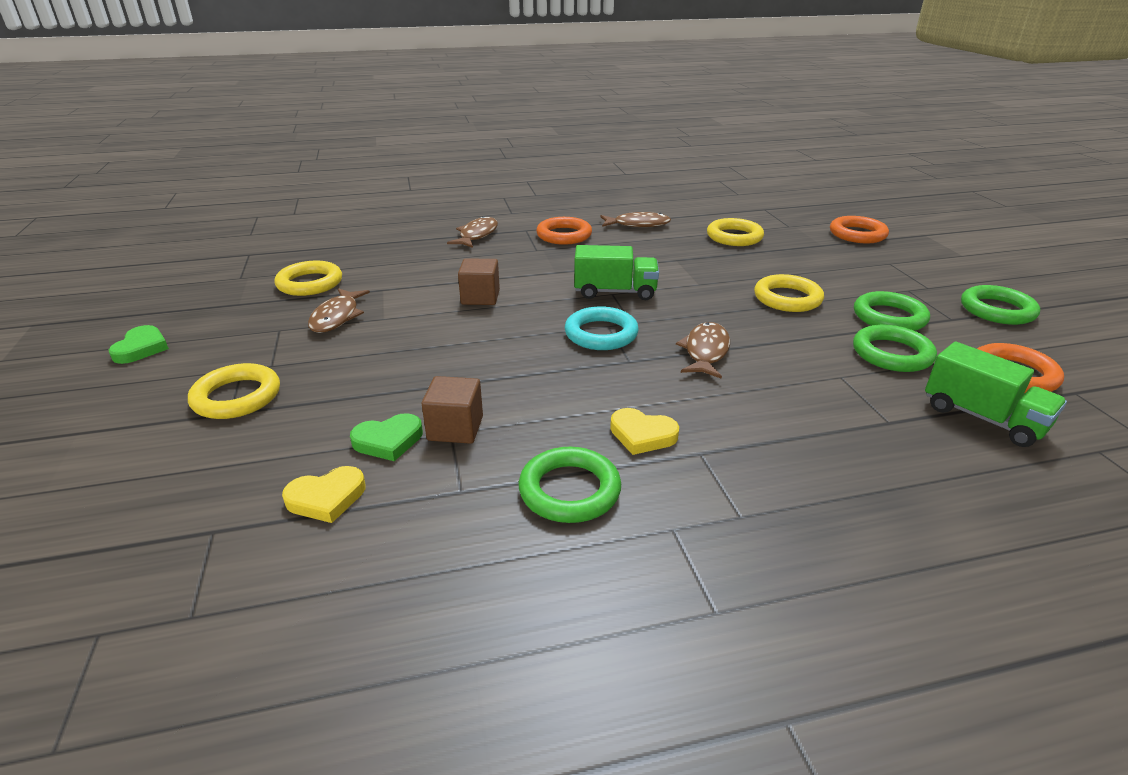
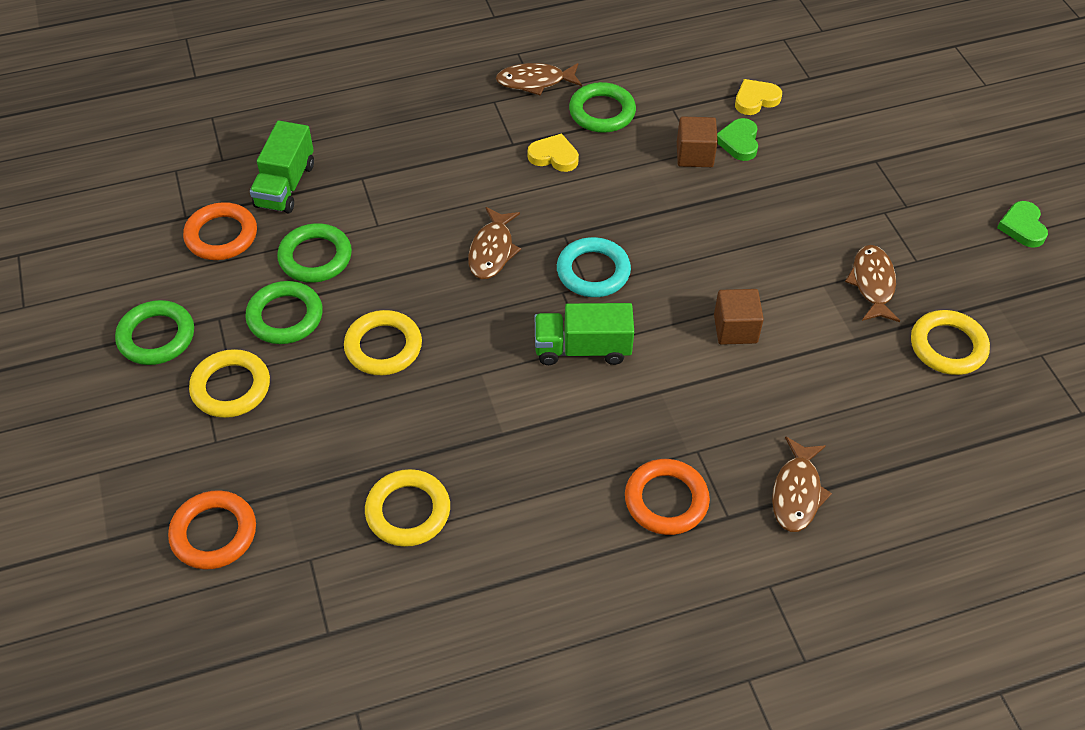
camera: 175 degrees right, 20 degrees up
(237, 397) = (883, 175): yellow ring -> yellow ring (231, 387)
(388, 441) = (739, 142): green heart -> green heart turned 60 degrees counterclockwise
(638, 224) = (554, 548): brown fish -> brown fish (535, 82)
(982, 418) = (285, 185): green truck -> green truck turned 120 degrees counterclockwise

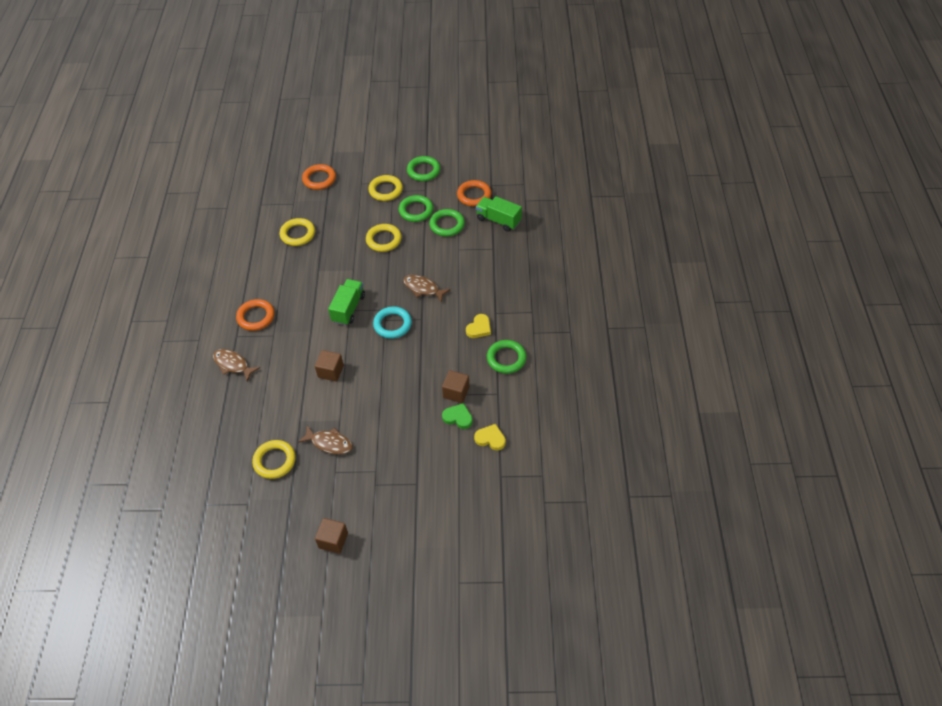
camera: 110 degrees right, 0 degrees up
(535, 82) = (542, 334): brown fish -> none
(755, 100) = (490, 439): yellow heart -> yellow heart turned 60 degrees counterclockwise
(1022, 227) = (333, 540): green heart -> brown cube

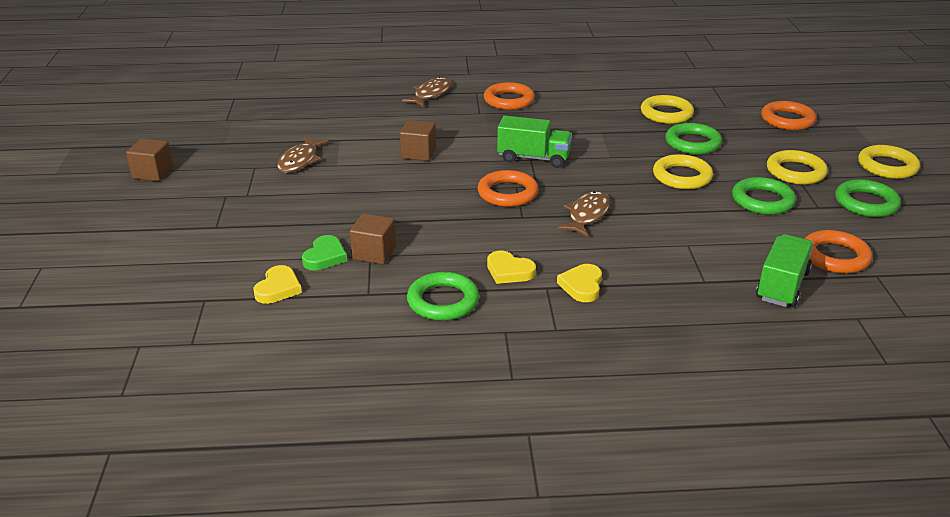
camera: 85 degrees right, 20 degrees down
(274, 461) = (281, 129): yellow ring -> yellow ring (887, 166)
(392, 324) = (507, 193): turquoise ring -> orange ring
(447, 225) = (743, 231): green ring -> green ring (692, 143)
(494, 298) = (582, 286): none -> yellow heart

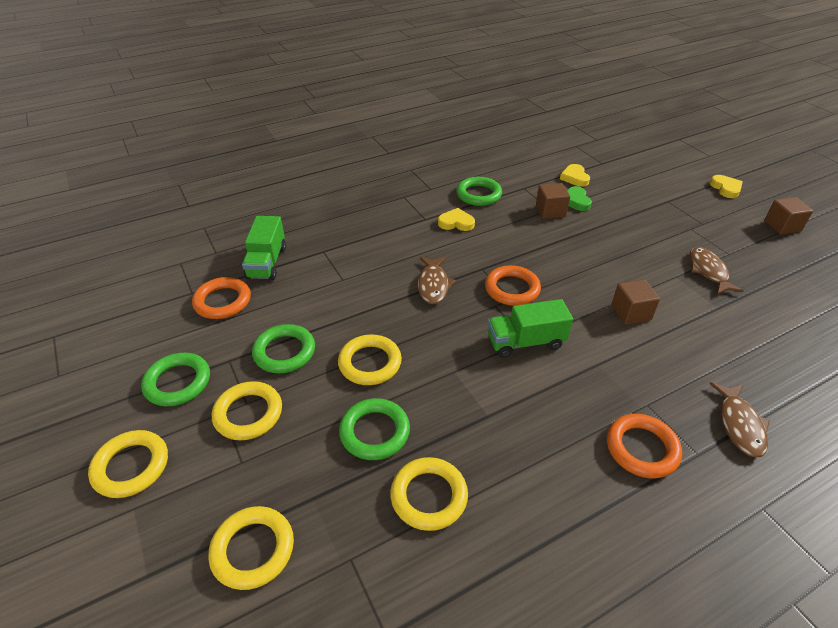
camera: 155 degrees right, 10 degrees up
(582, 286) = (403, 225): yellow heart -> yellow heart (726, 188)
(787, 120) = (253, 550): orange ring -> yellow ring

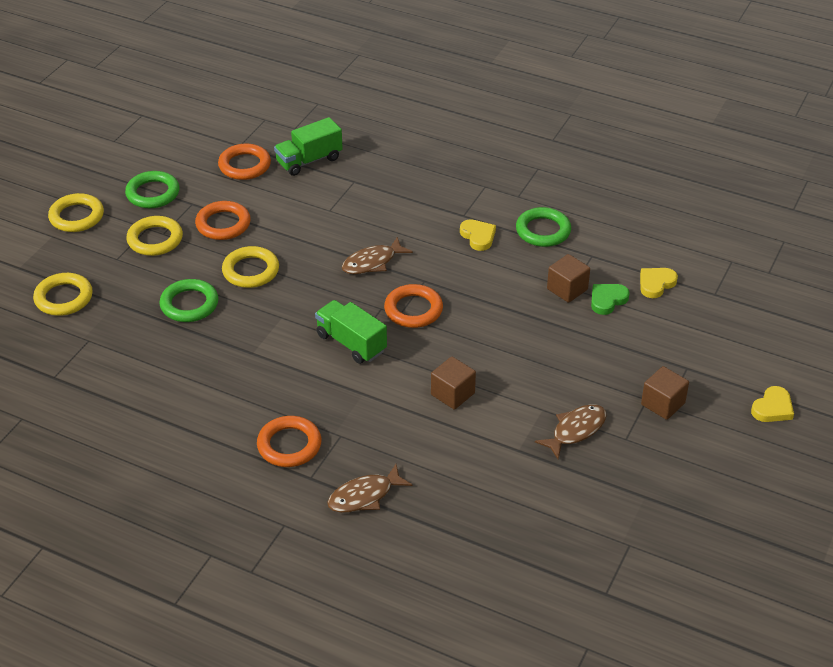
camera: 55 degrees right, 0 degrees up
(284, 352) = (223, 224): green ring -> orange ring
(429, 496) = (158, 353): yellow ring -> none
(782, 226) = (733, 471): brown cube -> brown cube (663, 404)

